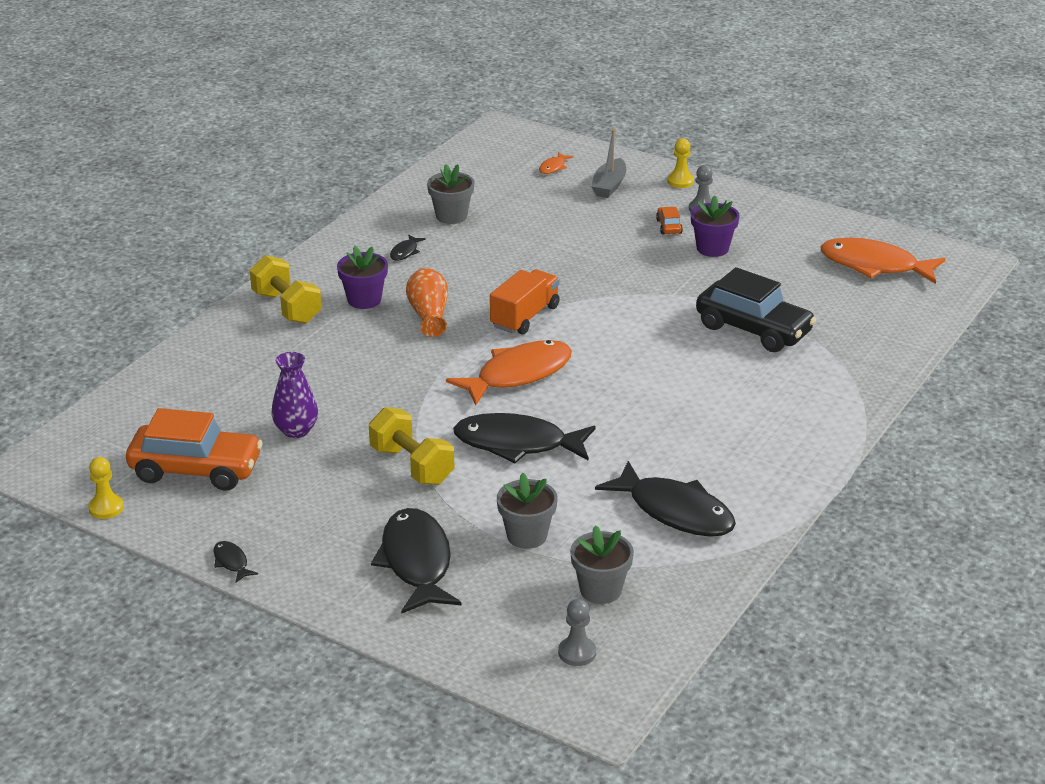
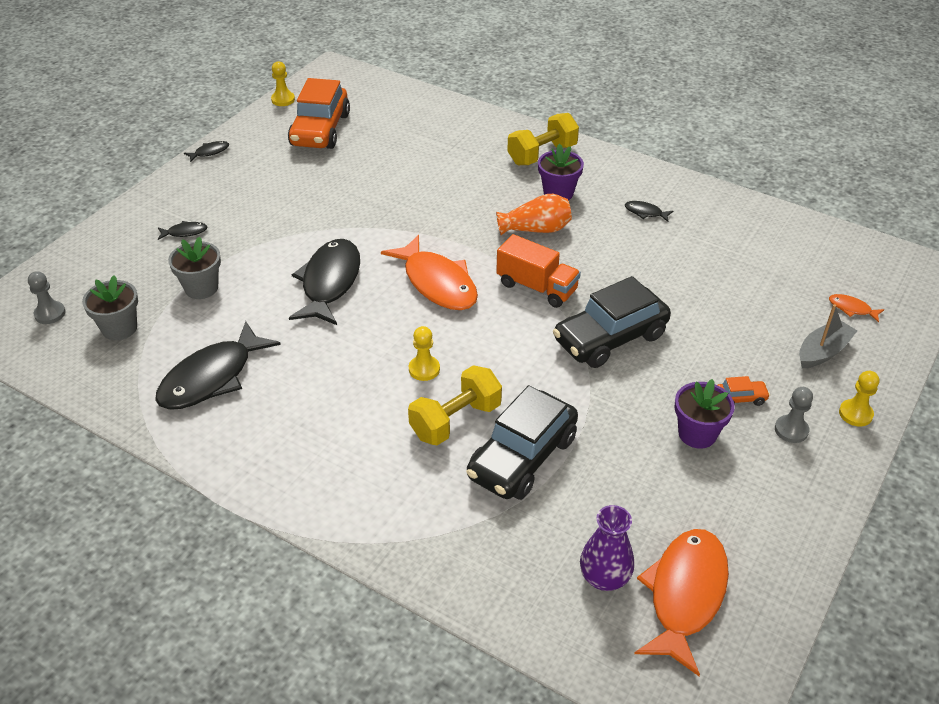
camera: 90 degrees right, 10 degrees up
(296, 430) = (364, 169): purple vase -> purple vase (604, 578)
(412, 465) = (308, 226): yellow dumbbell -> yellow dumbbell (455, 421)
(416, 562) = (185, 232): black fish -> black fish, size x0.42
(451, 216) = (721, 238): grey flower pot -> none
(598, 281) = (610, 338): none -> black car
(609, 186) = (823, 352): grey boat -> grey boat turned 120 degrees clockwise
(649, 380) = (424, 369): none -> yellow pawn

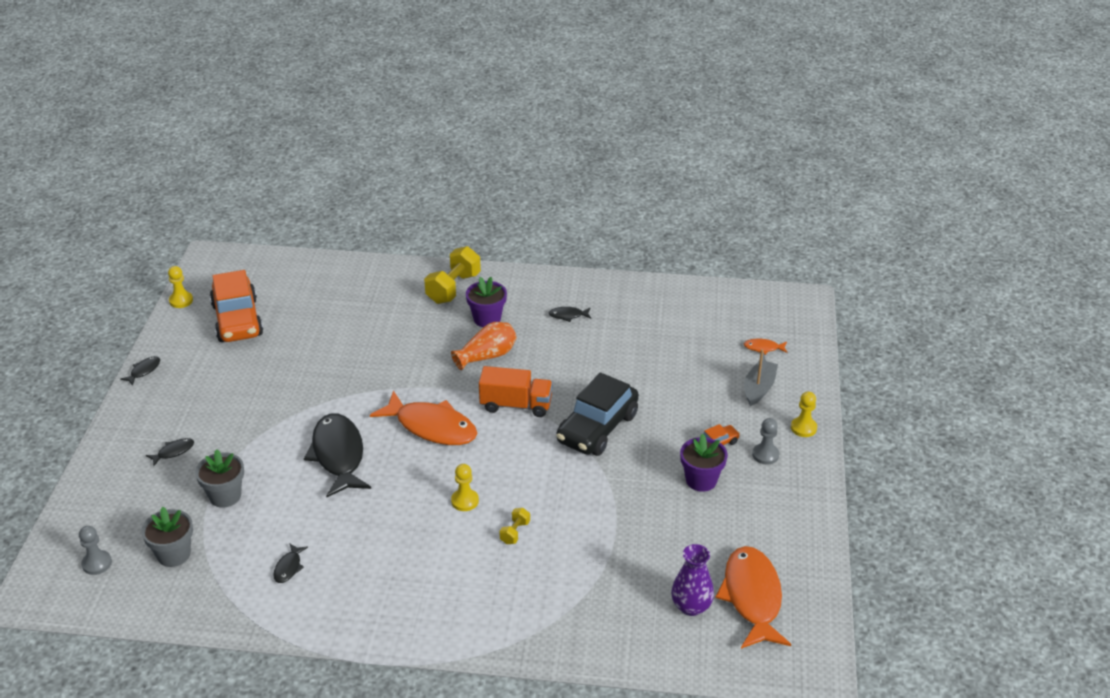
camera: 25 degrees left, 5 degrees down
(212, 378) = (289, 567): black fish -> black fish, size x0.42
(455, 421) = (515, 532): yellow dumbbell -> yellow dumbbell, size x0.48
(522, 457) = (583, 542): black car -> none

